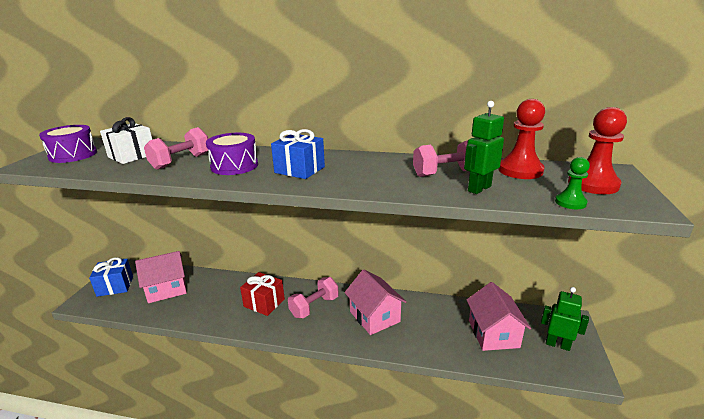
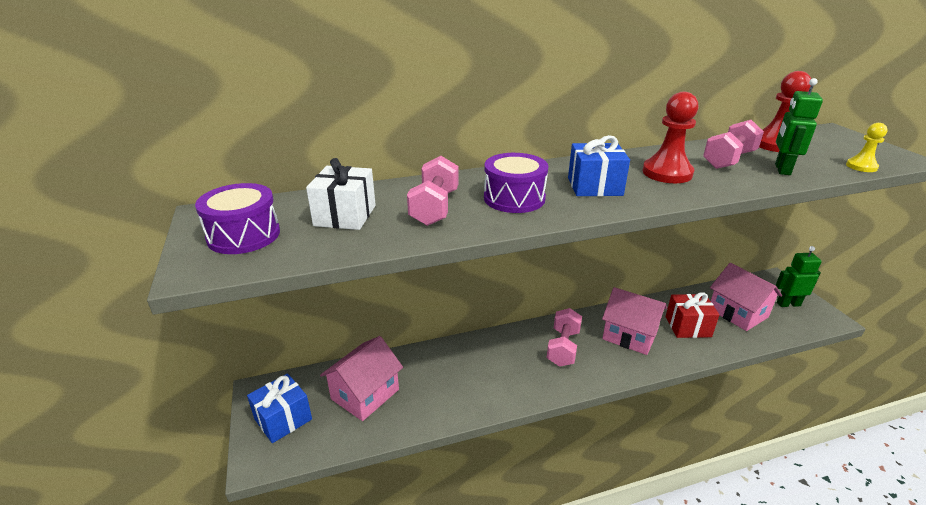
camera: 30 degrees left, 5 degrees up
(264, 303) = (506, 364): red gift -> red gift (688, 326)
(570, 202) = (861, 166): green pawn -> yellow pawn
(593, 184) = (844, 146): red pawn -> red pawn (667, 173)

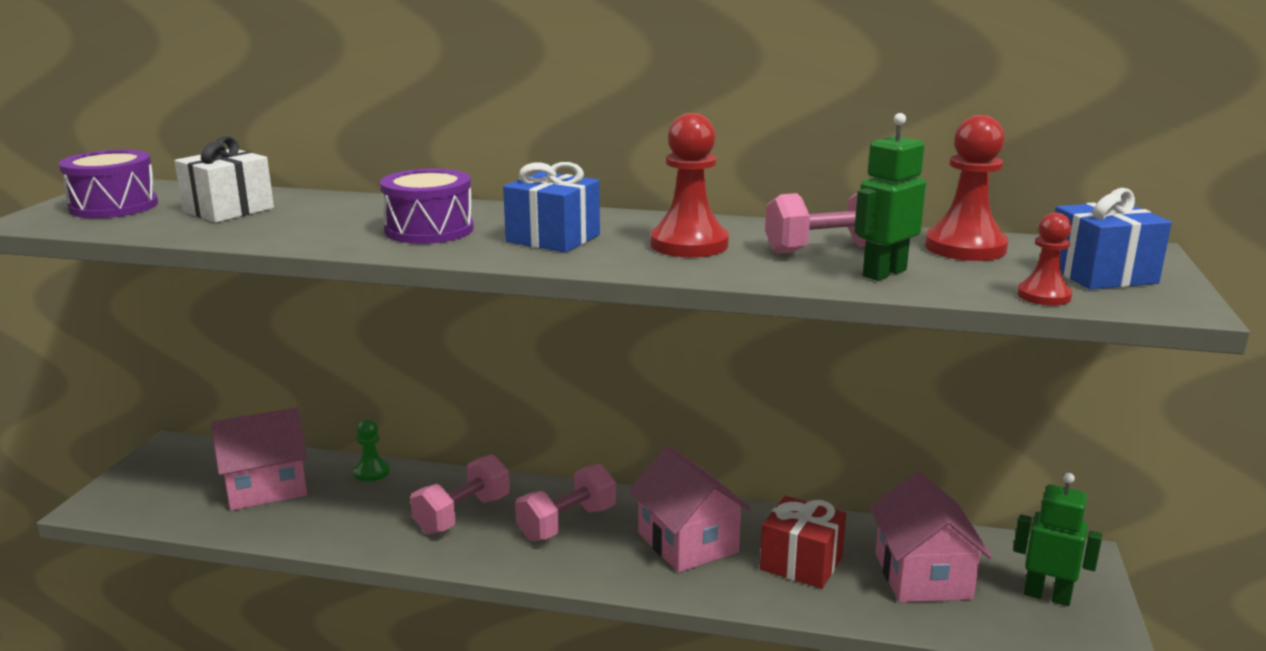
camera: 30 degrees right, 10 degrees down
(283, 419) = (160, 480): blue gift -> blue gift (1101, 274)
(419, 357) = (371, 472): none -> green pawn
(434, 208) = (326, 221): pink dumbbell -> pink dumbbell (462, 515)
(861, 166) = (1043, 296): yellow pawn -> red pawn

